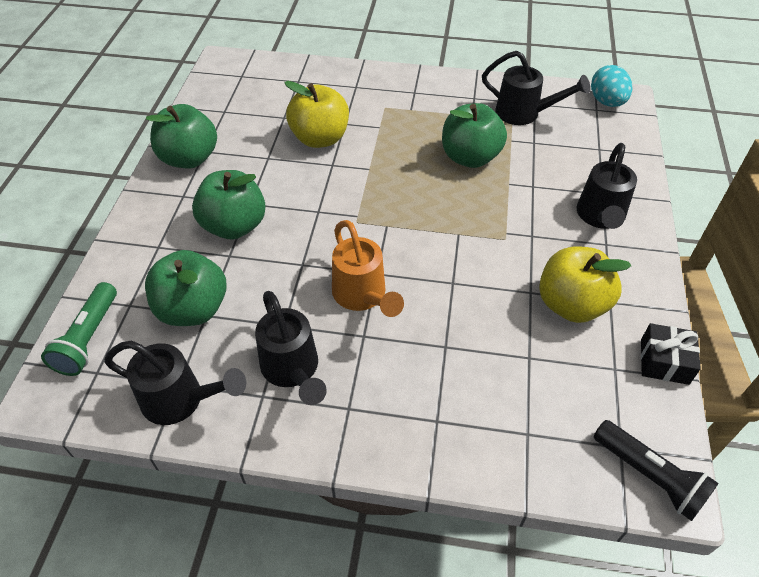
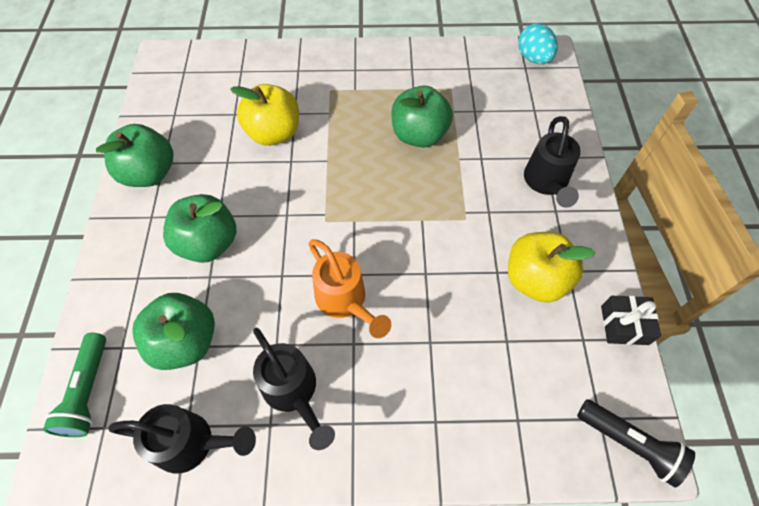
camera: 10 degrees left, 10 degrees up
(524, 114) = (461, 80): black watering can -> none

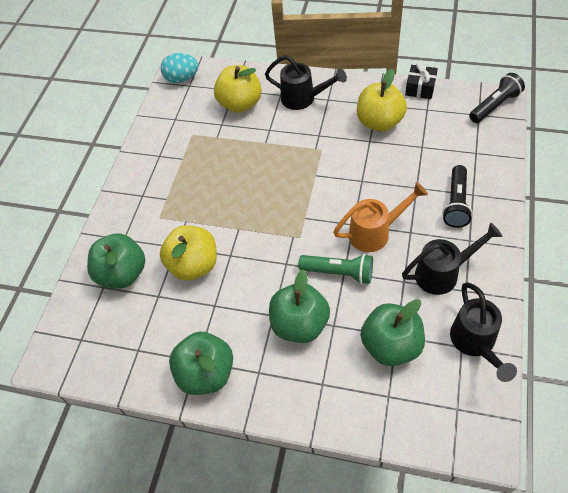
camera: 70 degrees left, 5 degrees down
(88, 391) = (424, 423): green flashlight -> green flashlight (339, 273)
(192, 443) = (475, 343): black watering can -> black watering can turned 150 degrees clockwise
(414, 399) = (456, 203): none -> black flashlight
(419, 135) = (233, 163): green apple -> green apple (123, 274)
(513, 121) = (240, 104): none -> yellow apple

